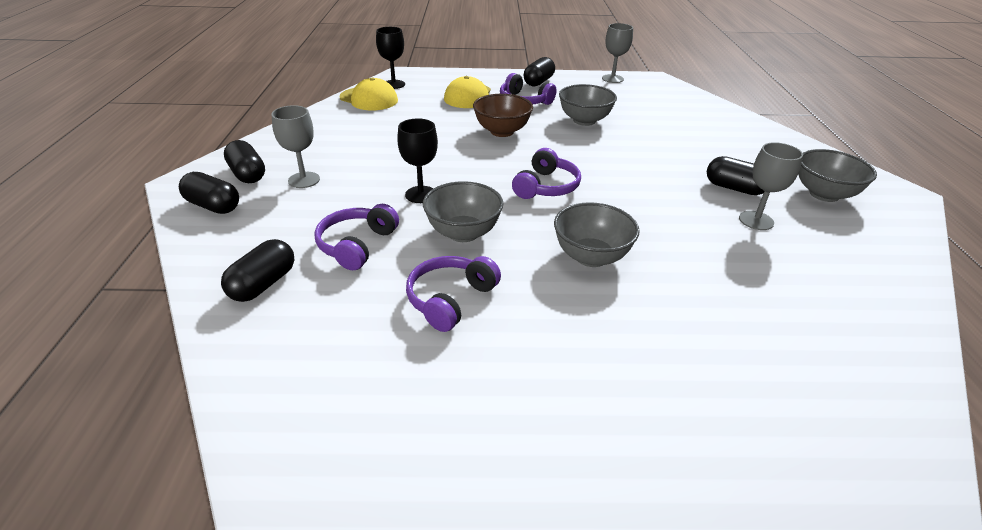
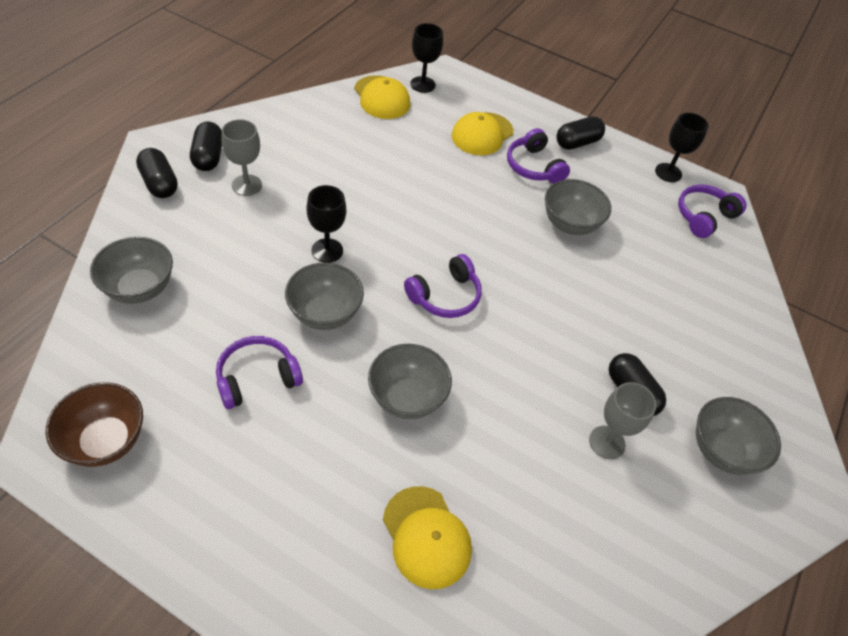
camera: 25 degrees right, 15 degrees up
(263, 284) = (140, 288): black capsule -> grey bowl
(357, 245) = (233, 283): purple headphones -> purple headphones (704, 217)
(502, 131) = (470, 202): brown bowl -> brown bowl (106, 441)
(612, 79) = (668, 172): grey goblet -> black goblet
(716, 338) = (426, 537): none -> yellow cap

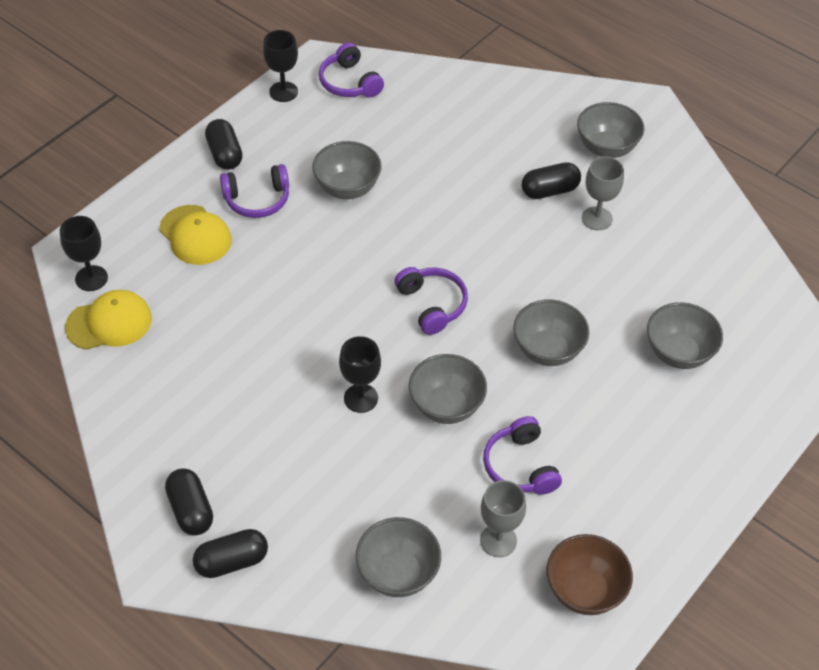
camera: 75 degrees left, 0 degrees up
(208, 157) = (191, 510): black capsule -> black capsule turned 60 degrees clockwise
(247, 185) = (248, 470): grey goblet -> grey goblet (498, 540)
(426, 537) = (678, 353): yellow cap -> grey bowl

